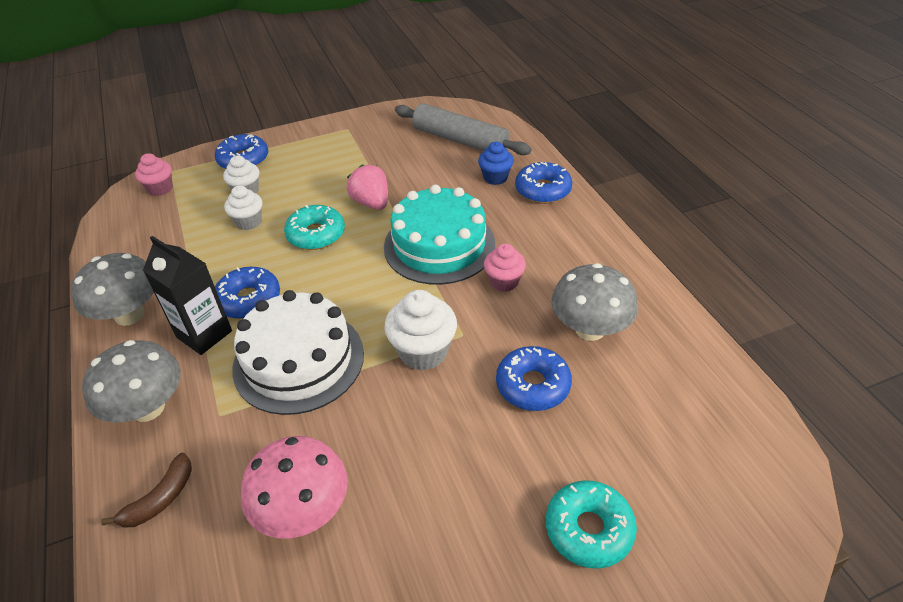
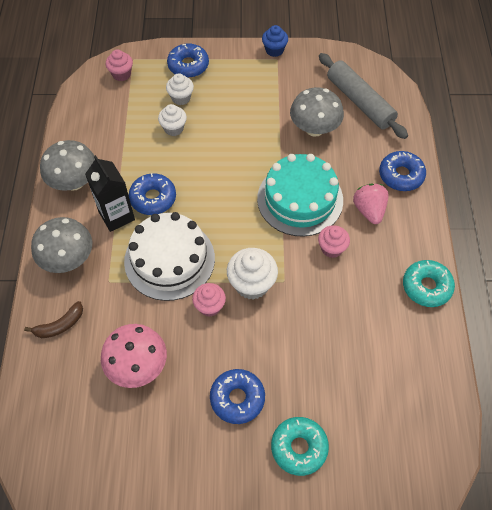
camera: 20 degrees right, 15 degrees up
(316, 234) = (216, 157): turquoise donut -> turquoise donut (426, 287)
(371, 203) = (266, 142): pink strawberry -> pink strawberry (369, 210)
(378, 396) = (209, 306): none -> pink cupcake
(495, 177) = (370, 150): blue cupcake -> blue cupcake (274, 50)
(533, 385) = (312, 338): blue donut -> blue donut (237, 398)
(590, 329) = (373, 310): grey mushroom -> grey mushroom (314, 129)

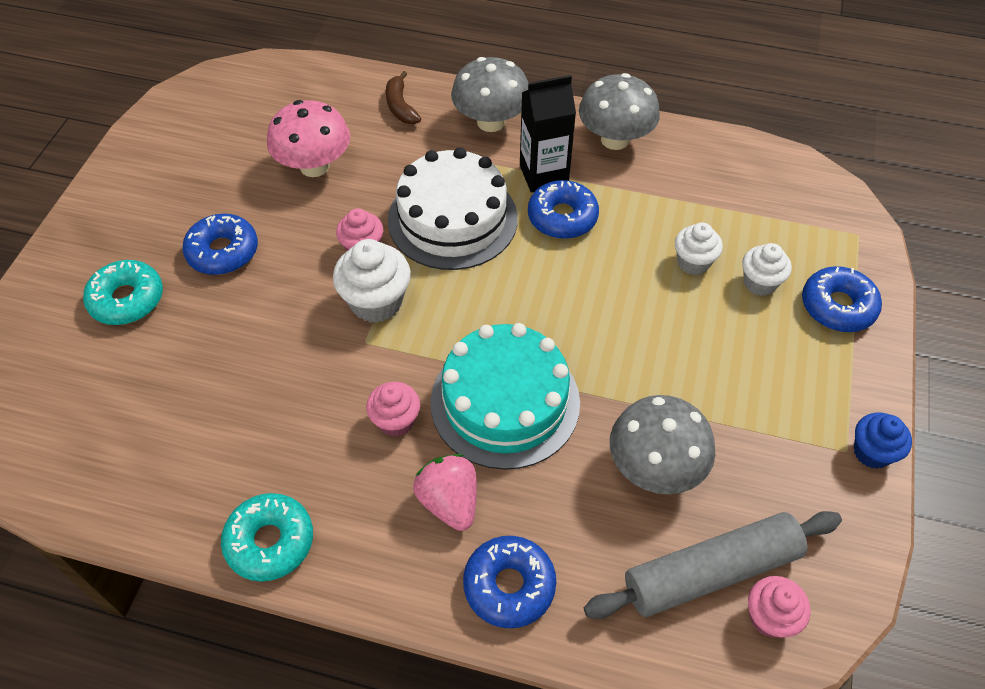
camera: 105 degrees right, 5 degrees down
(121, 74) = (823, 215): pink cupcake -> pink cupcake (769, 617)
(369, 210) = (449, 502): pink strawberry -> pink strawberry turned 120 degrees counterclockwise

